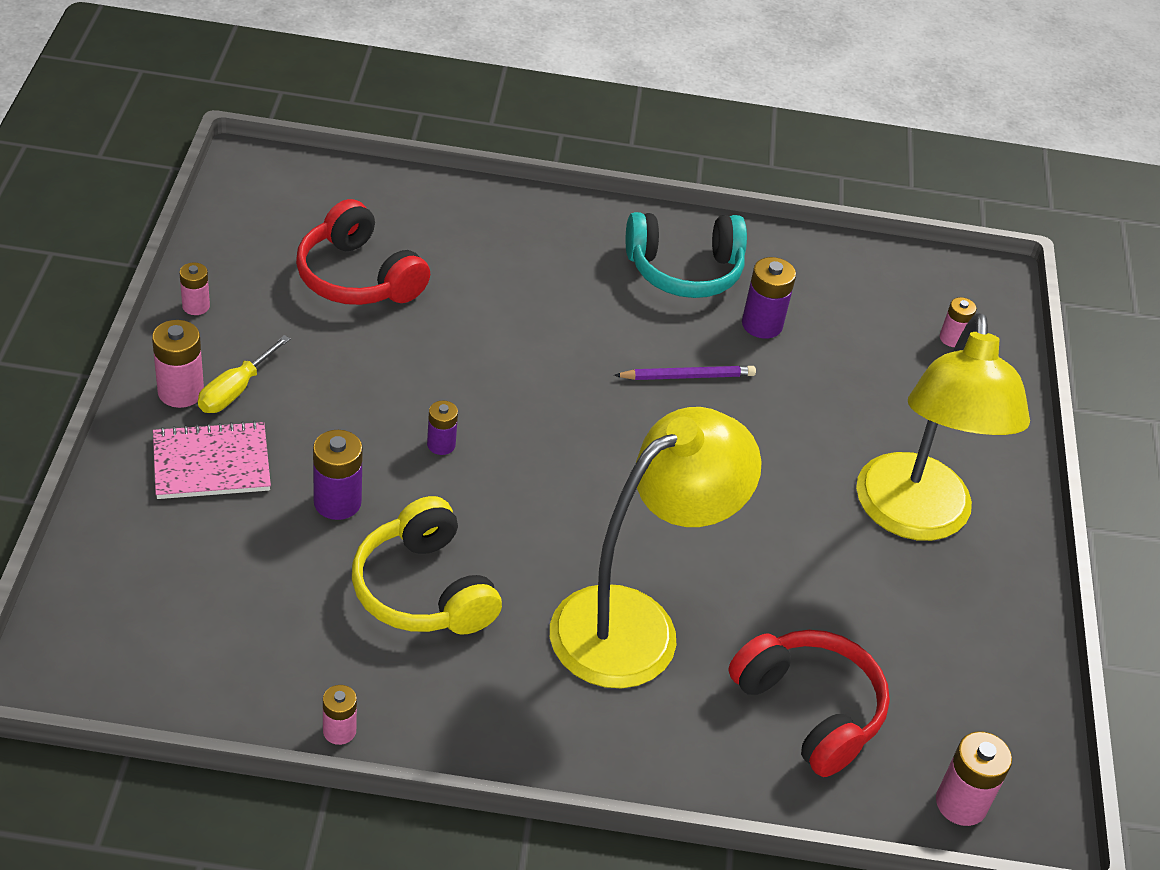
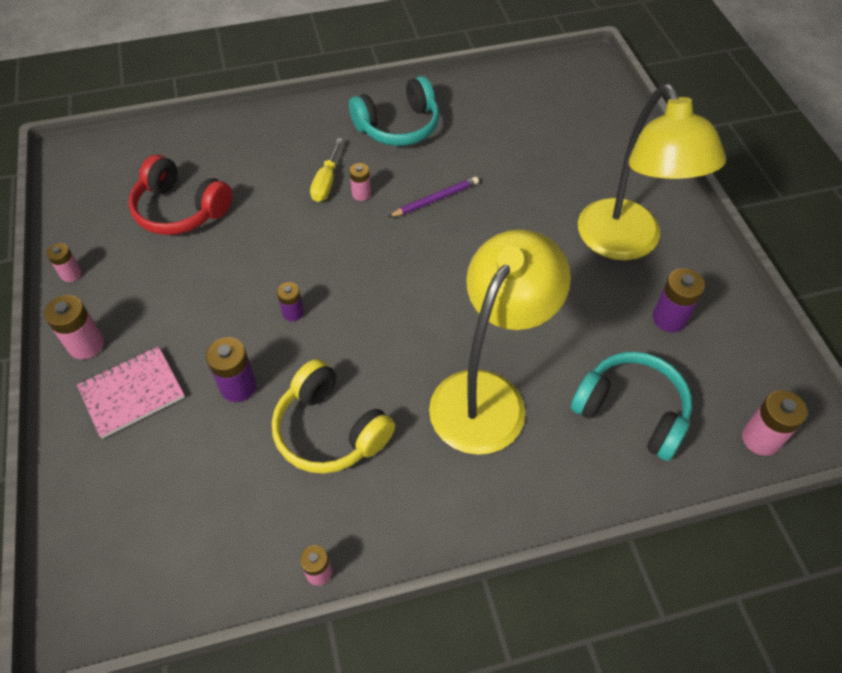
camera: 15 degrees left, 10 degrees up
(235, 390) = (127, 328): yellow screwdriver -> yellow screwdriver (326, 182)
(762, 324) = (465, 146): purple battery -> purple battery (669, 318)
(809, 710) = (631, 411): red headphones -> turquoise headphones
(952, 338) = (586, 112): pink battery -> pink battery (361, 194)

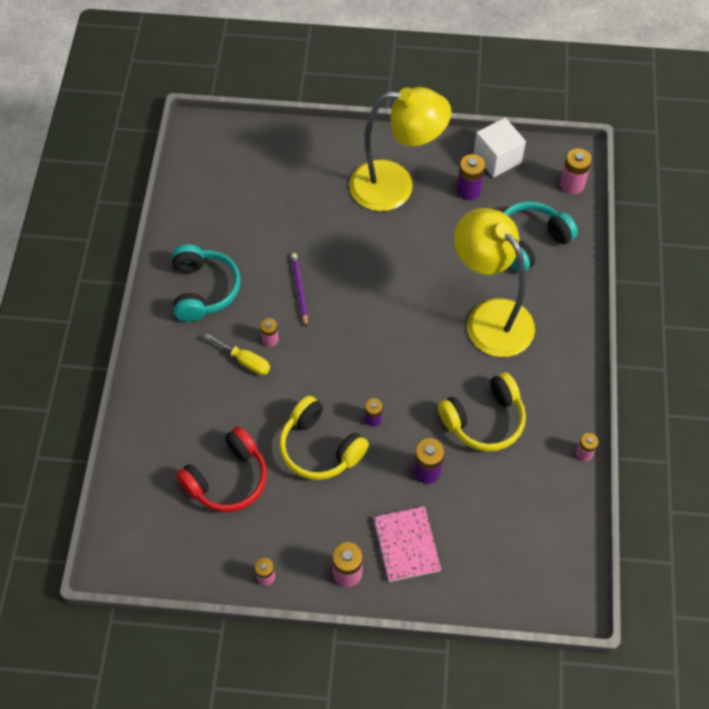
camera: 70 degrees left, 5 degrees up
(239, 274) = (319, 448): none -> yellow headphones
(741, 336) = (497, 158): none -> white cube

